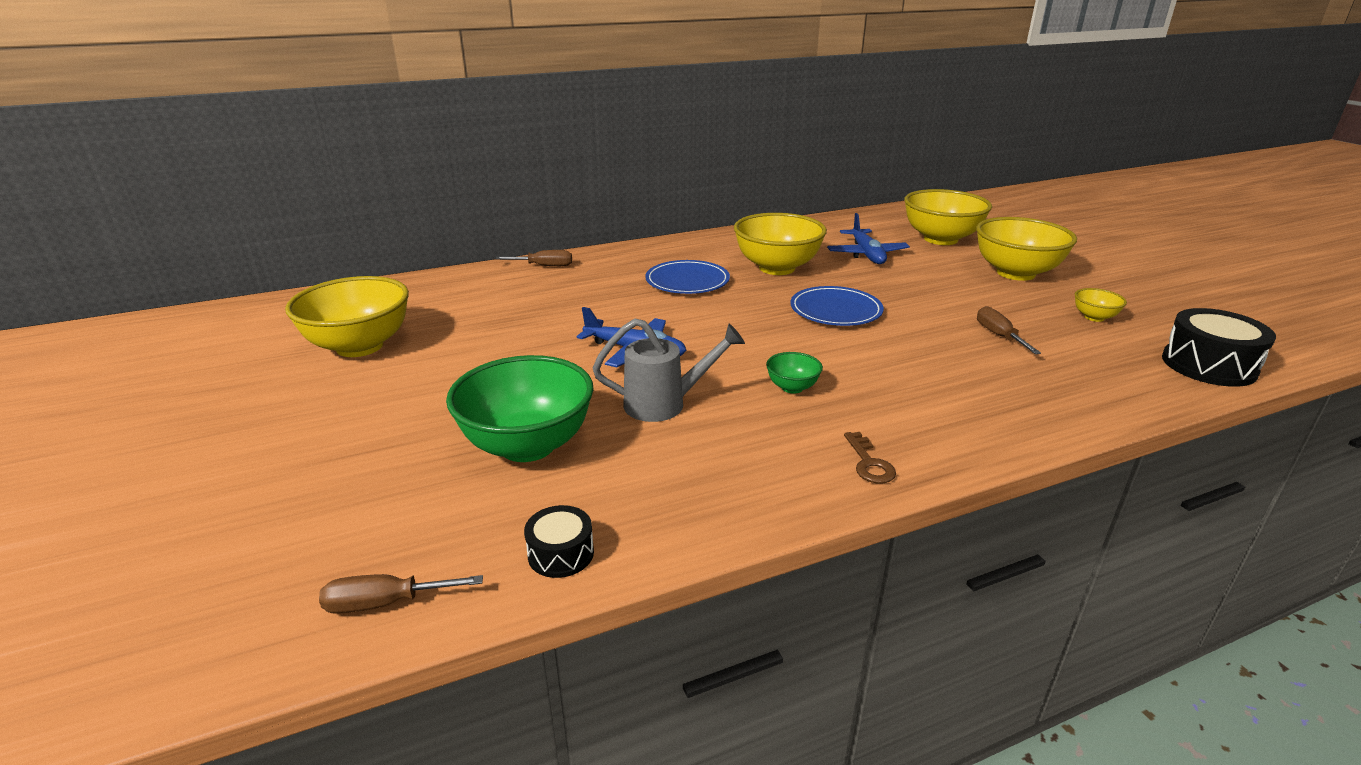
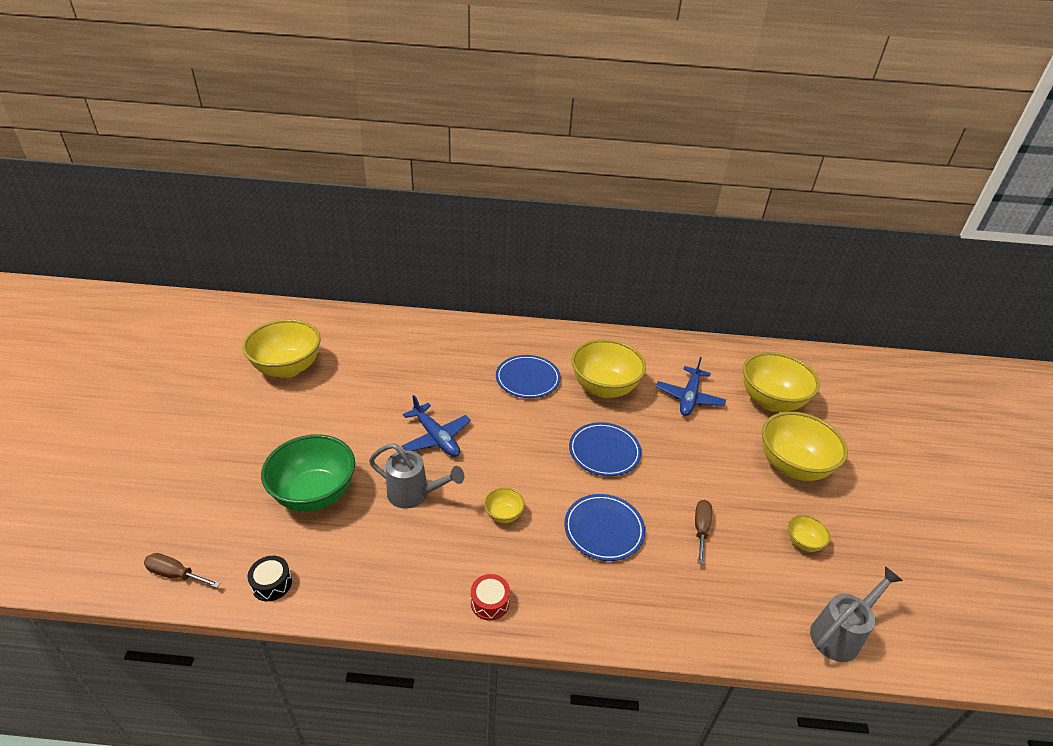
camera: 25 degrees right, 10 degrees up
(544, 266) = (446, 327): brown screwdriver -> none
(792, 387) = (504, 515): green bowl -> yellow bowl
(869, 463) = (490, 602): brown key -> red drum
(910, 365) = (604, 529): none -> blue plate
(1208, 365) = (840, 634): black drum -> grey watering can

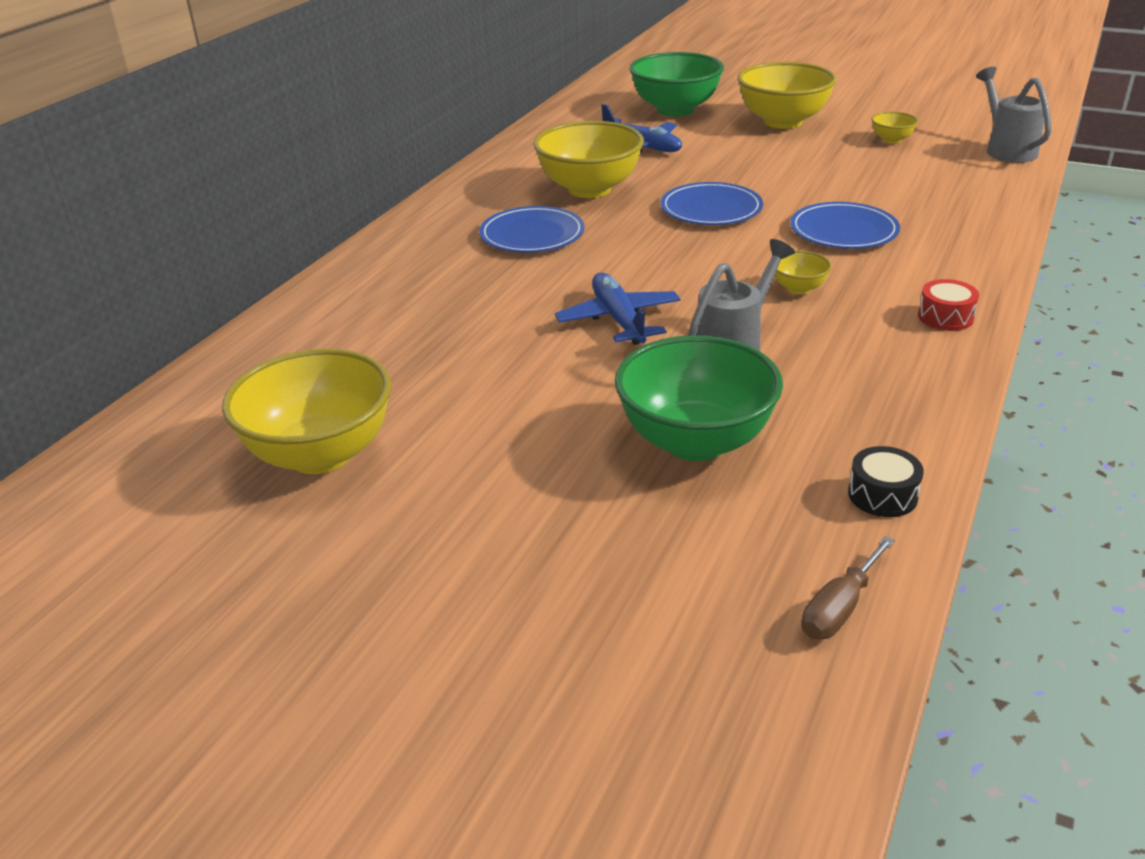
camera: 65 degrees left, 5 degrees down
(436, 437) = (618, 319): blue plane -> blue plane turned 90 degrees counterclockwise
(701, 529) = (859, 181): brown screwdriver -> none
(771, 401) = (675, 110): yellow bowl -> green bowl

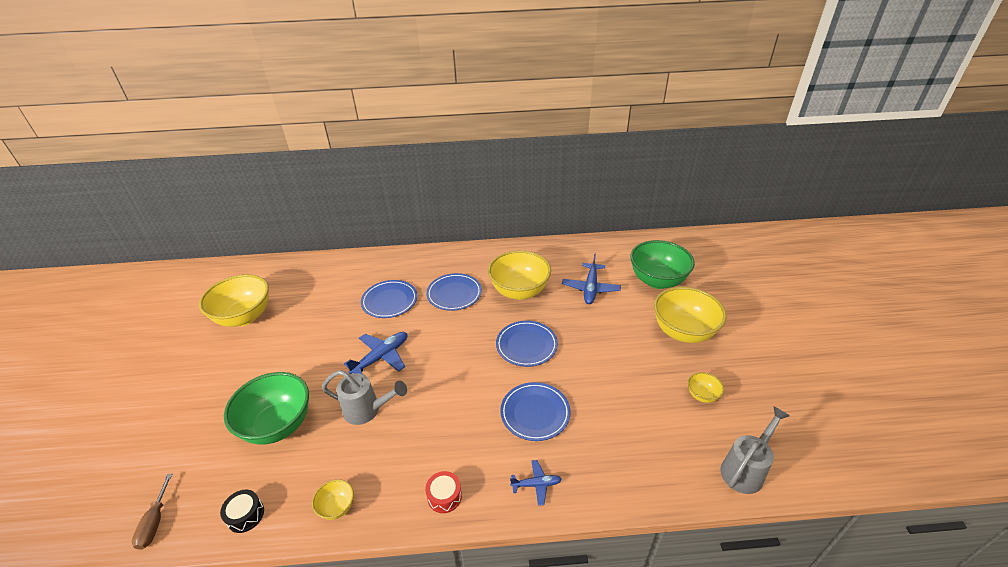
camera: 60 degrees right, 5 degrees up
(478, 290) = (389, 301): none -> blue plate
(798, 288) = (447, 415): yellow bowl -> yellow bowl (337, 507)
(839, 608) = (155, 522): brown screwdriver -> brown screwdriver turned 105 degrees counterclockwise
(962, 255) = (536, 484): none -> blue plane

